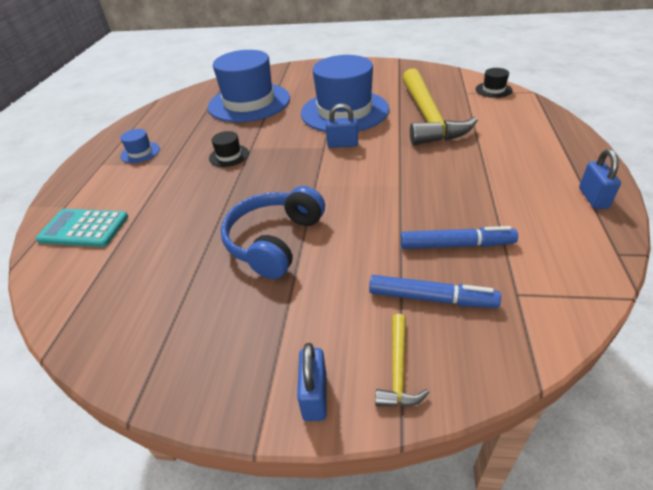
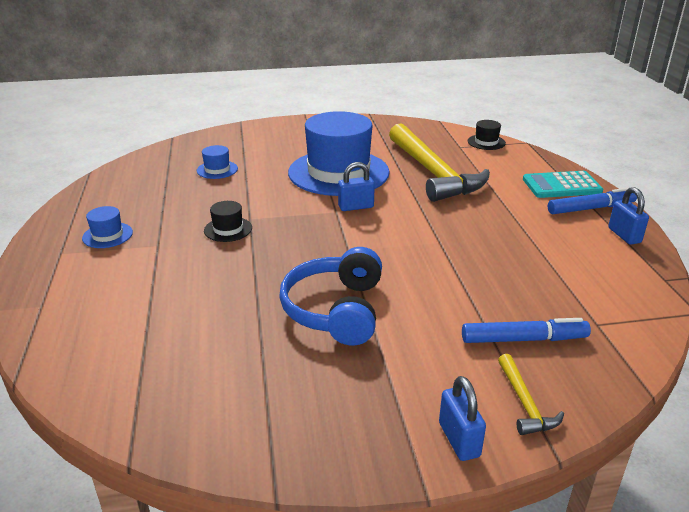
camera: 20 degrees left, 10 degrees down
(84, 228) = (88, 326): turquoise calculator -> turquoise calculator (561, 186)
(249, 102) = (217, 170): blue hat -> blue hat, size x0.41
(455, 245) = (522, 290): blue marker -> blue marker (590, 208)

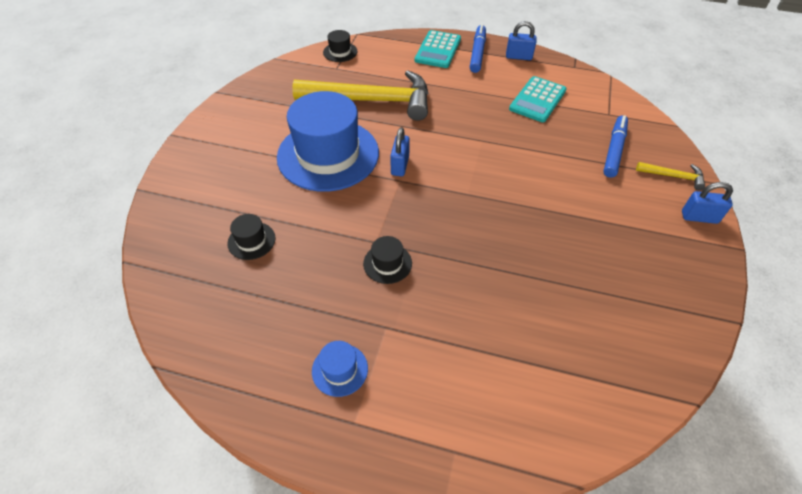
camera: 65 degrees left, 20 degrees up
(217, 170) = (251, 241): blue hat -> black hat
(336, 310) = (548, 229): blue headphones -> none
(555, 264) = (537, 100): none -> turquoise calculator

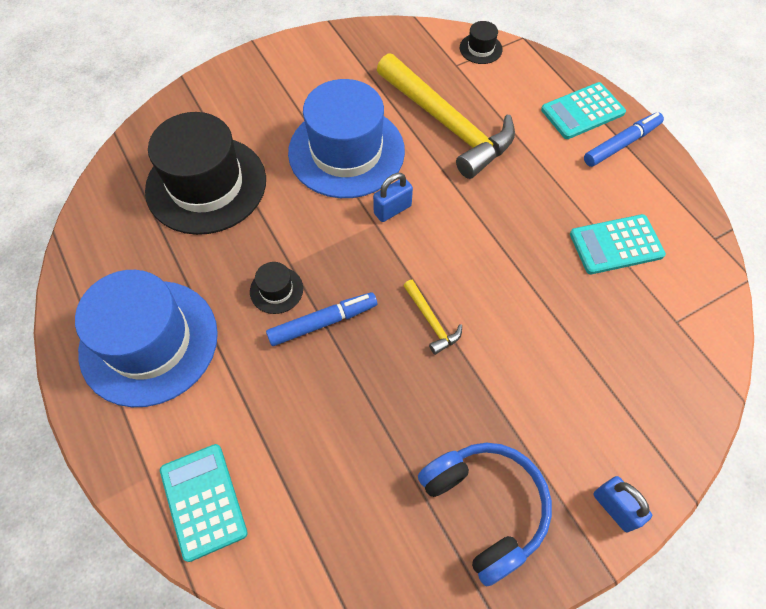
camera: 45 degrees right, 10 degrees up
(251, 241) = (206, 185): black hat -> black hat, size x2.46
(340, 369) = (149, 342): blue hat -> blue hat, size x2.46
(510, 427) = (203, 501): none -> turquoise calculator
(518, 57) = (663, 180): blue padlock -> none
(614, 150) = (622, 364): blue marker -> blue marker (322, 322)
(652, 272) = (485, 508): none -> blue headphones
(673, 176) = (650, 445): yellow hammer -> yellow hammer (431, 321)

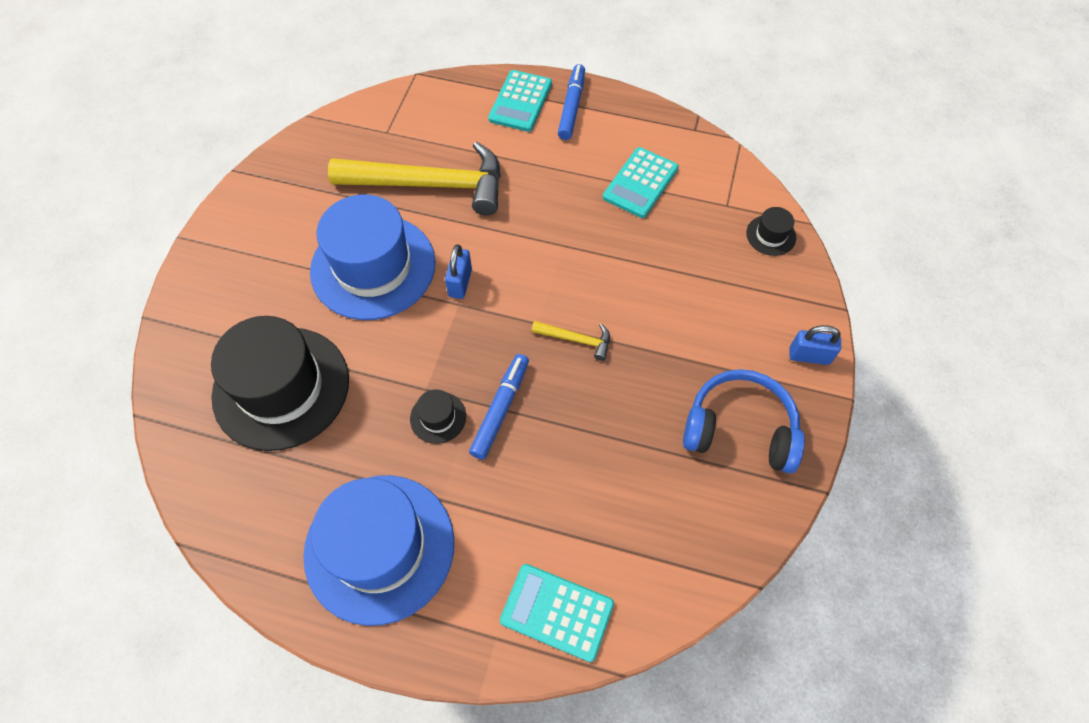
camera: 45 degrees left, 0 degrees up
(480, 49) = (392, 105): black hat -> black hat (771, 235)

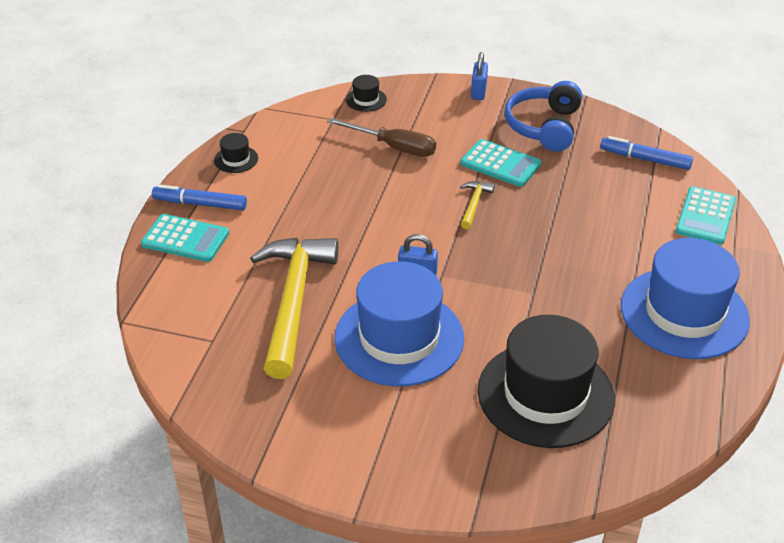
camera: 90 degrees left, 20 degrees down
(438, 417) = (560, 284): black hat -> black hat (236, 159)
(500, 409) = (547, 247): blue marker -> blue marker (645, 159)
(640, 183) = (304, 164): turquoise calculator -> turquoise calculator (500, 164)
(678, 263) = (394, 147): none -> brown screwdriver

